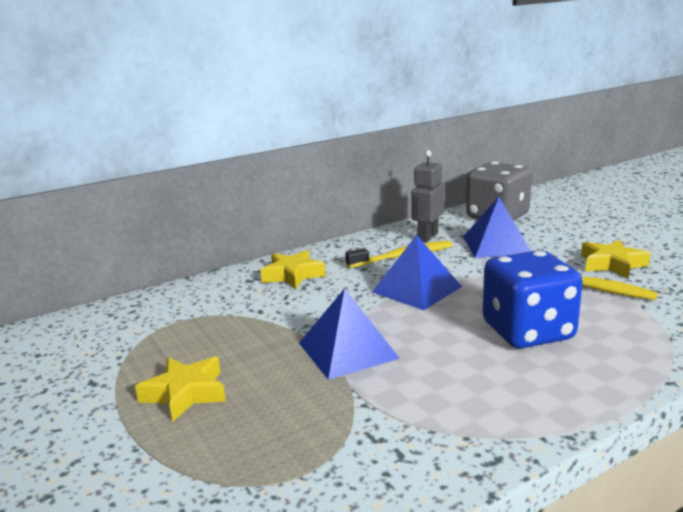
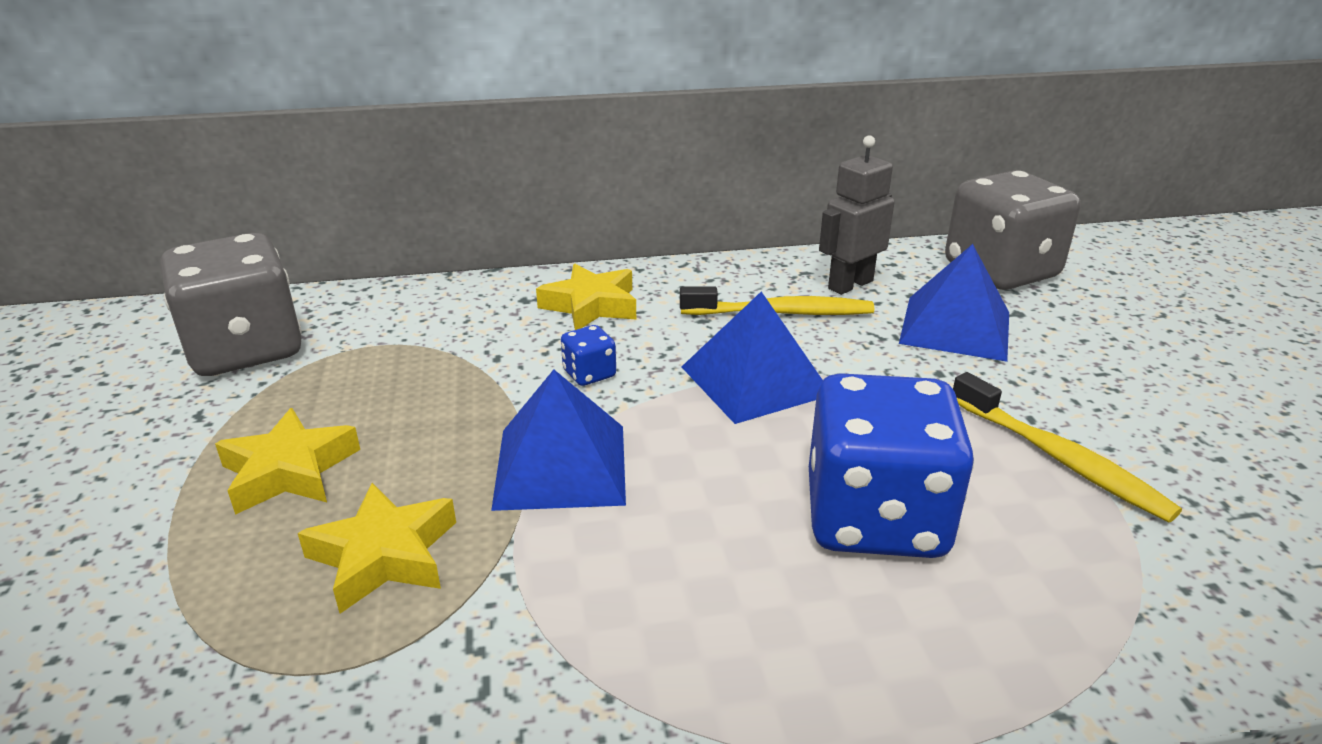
camera: 20 degrees right, 10 degrees up
(89, 343) = (245, 349): none -> grey dice
(323, 306) = (589, 374): none -> blue dice
(612, 264) = (1142, 420): yellow star -> yellow star (384, 555)

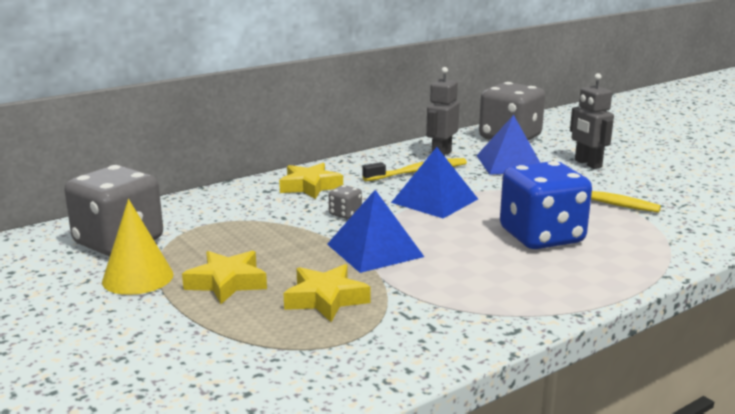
camera: 25 degrees left, 10 degrees down
(195, 424) = (138, 277): none -> yellow cone
(589, 374) = (345, 214): blue dice -> grey dice
(1106, 359) = (587, 164): none -> grey robot

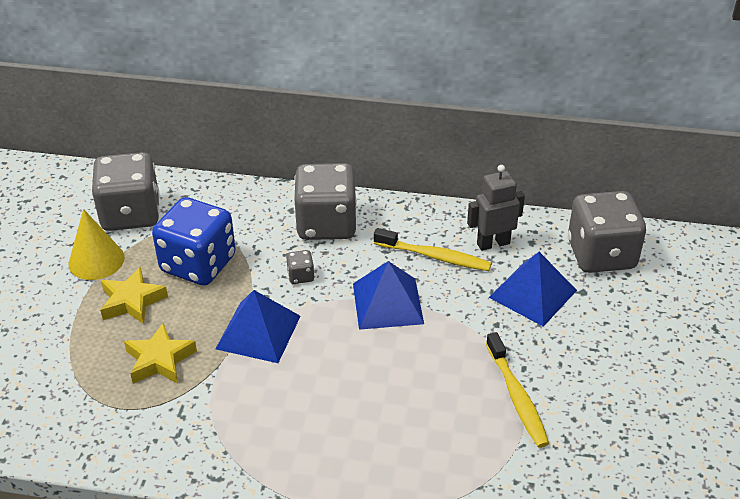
camera: 45 degrees right, 20 degrees up
(310, 186) = (326, 224): yellow star -> grey dice
(541, 237) = (393, 403): blue dice -> blue dice (198, 264)
(587, 164) = (605, 340): grey robot -> none

